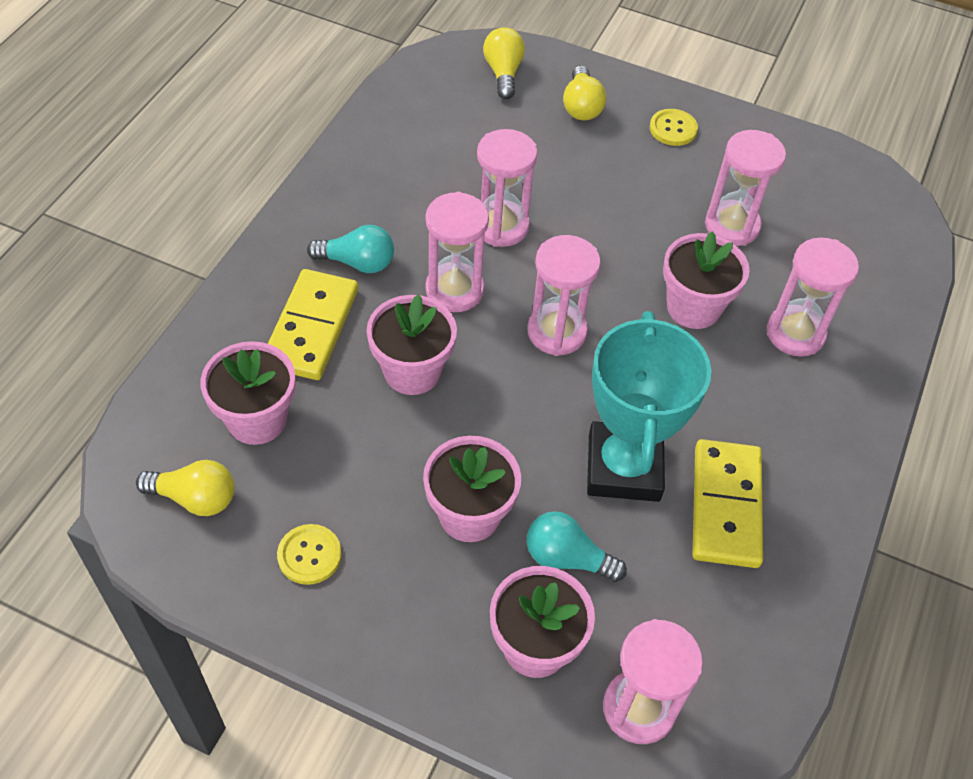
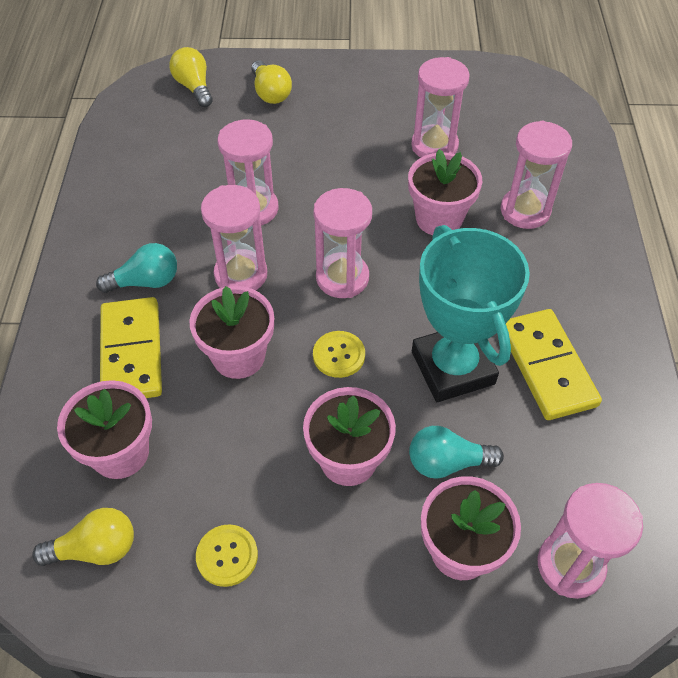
camera: 20 degrees left, 0 degrees up
(673, 129) = (351, 87): yellow button -> yellow button (339, 355)

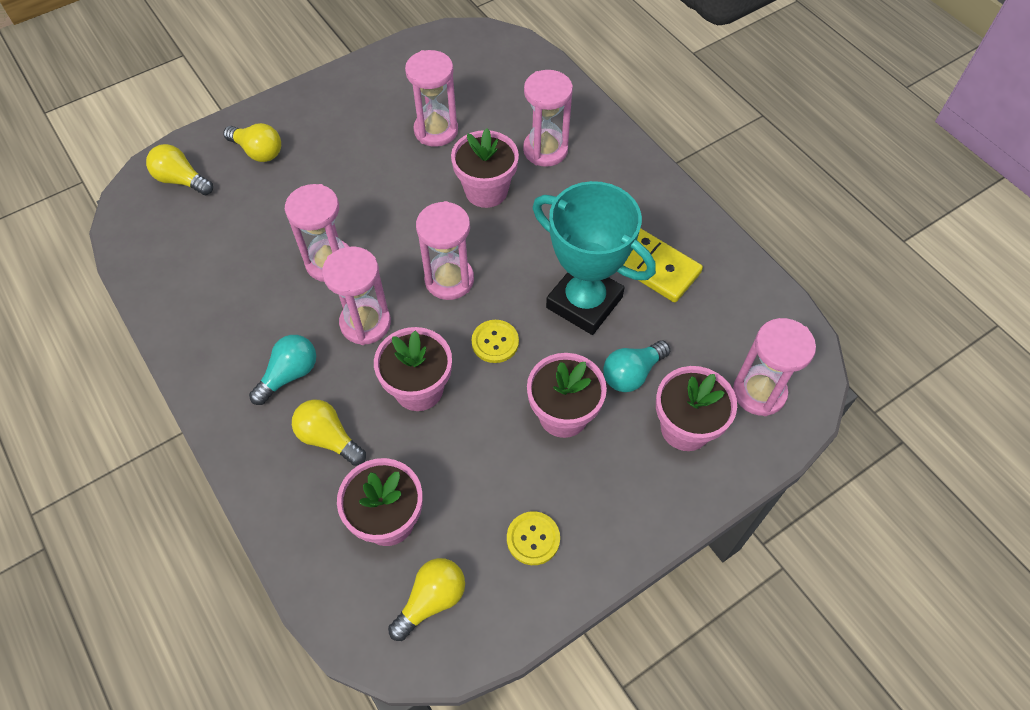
camera: 35 degrees left, 5 degrees up
(132, 352) = (328, 438): yellow domino -> yellow light bulb

